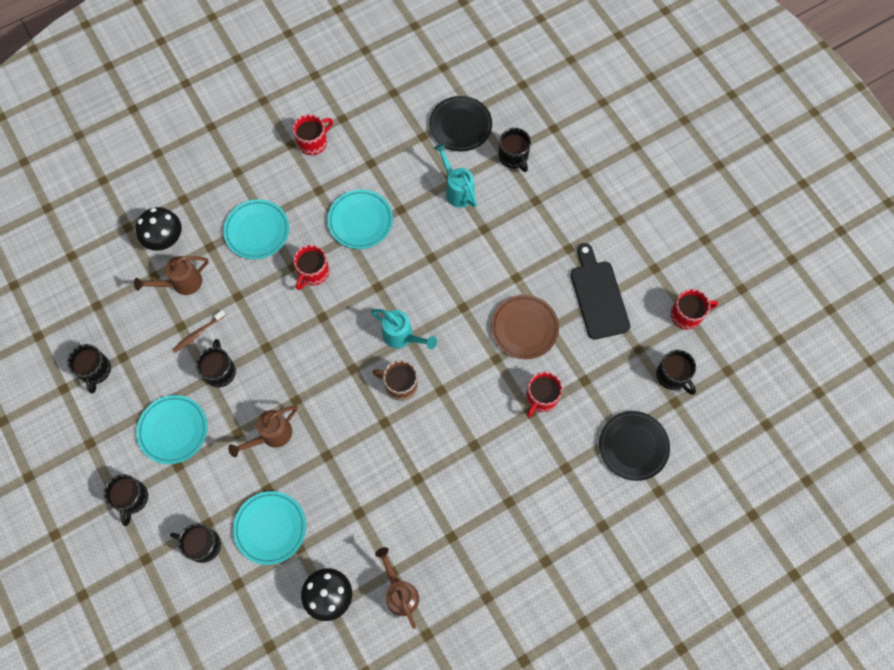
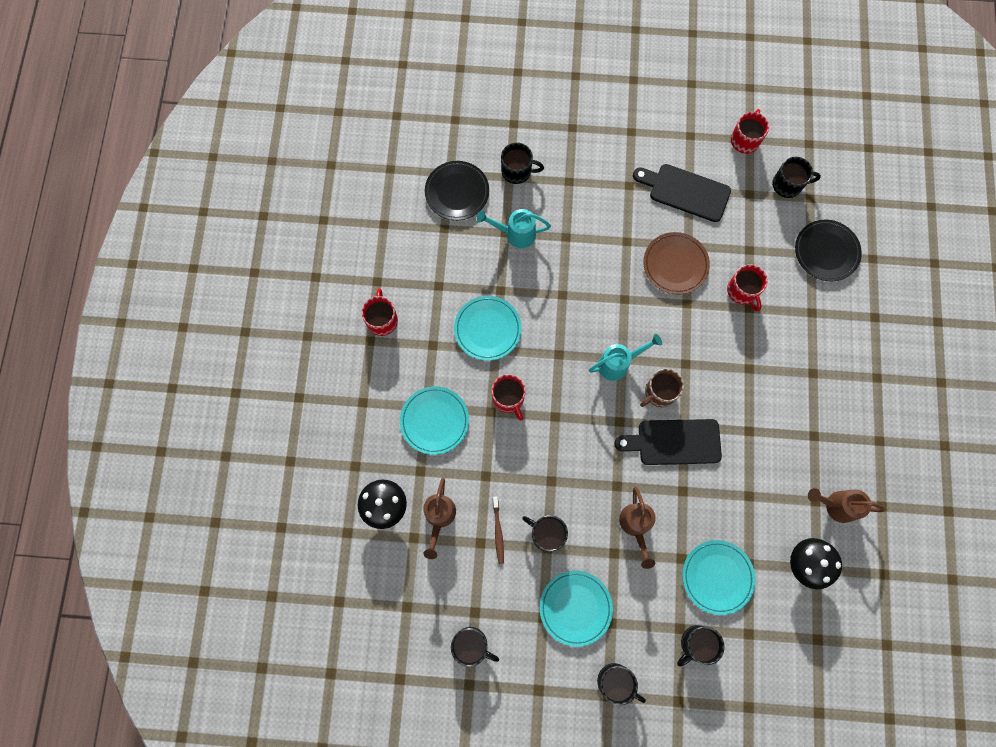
camera: 55 degrees left, 5 degrees up
(364, 423) = (674, 442): none -> black cutting board

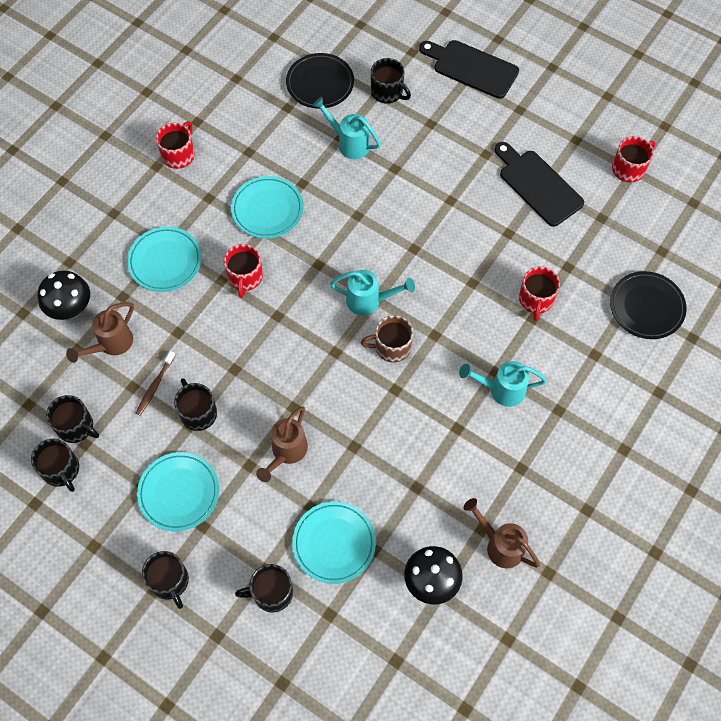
camera: 30 degrees right, 10 degrees down
(674, 442) = (375, 398): black cutting board -> black cutting board (472, 68)
(675, 264) = (484, 243): brown plate -> none
(762, 381) = (501, 390): none -> turquoise watering can
(788, 185) = (646, 228): black mug -> black mug (76, 426)

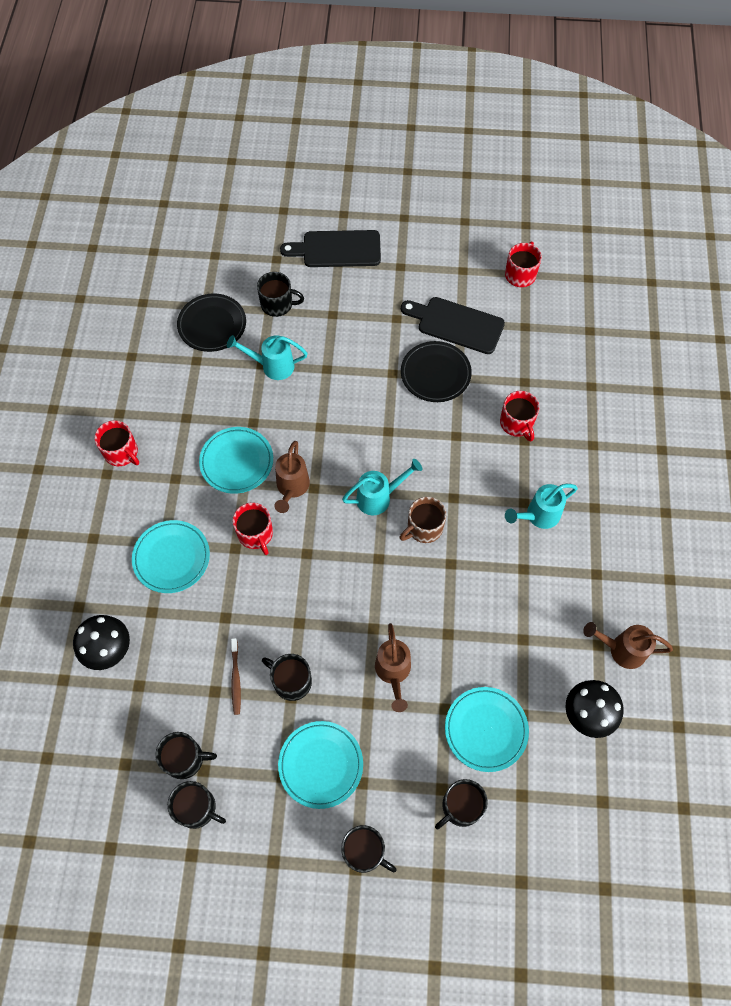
camera: 30 degrees left, 0 degrees up
(111, 344) = (169, 663): brown watering can -> brown watering can (291, 488)
(179, 154) = (121, 452): red mug -> red mug turned 135 degrees clockwise
(646, 307) = (607, 384): black plate -> black plate (435, 374)

